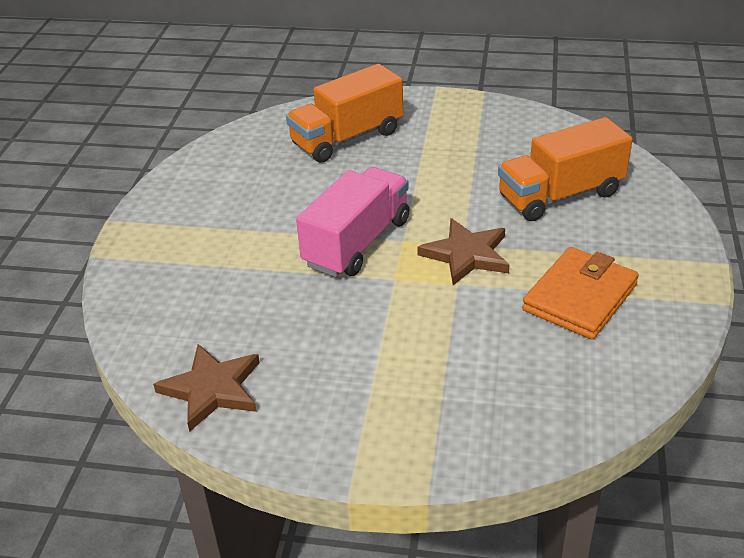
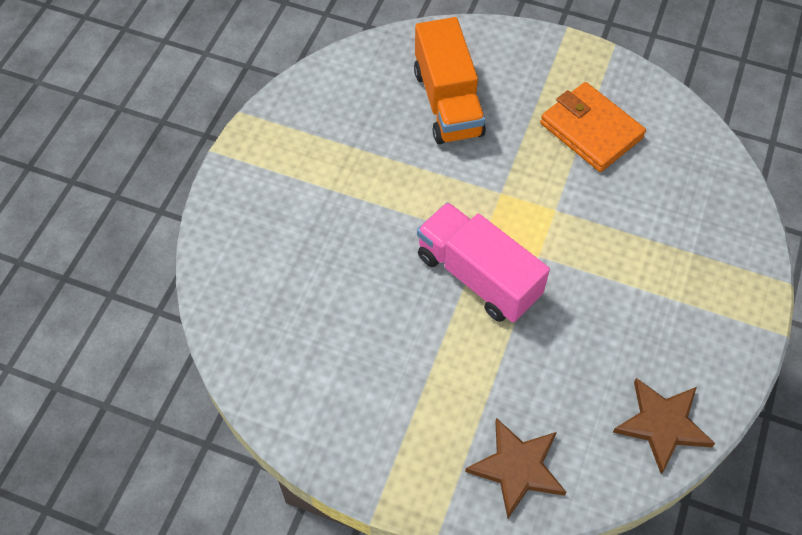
camera: 80 degrees left, 20 degrees up
(347, 138) = (287, 254): orange truck -> none
(466, 255) = (517, 193): brown star -> brown star (517, 468)

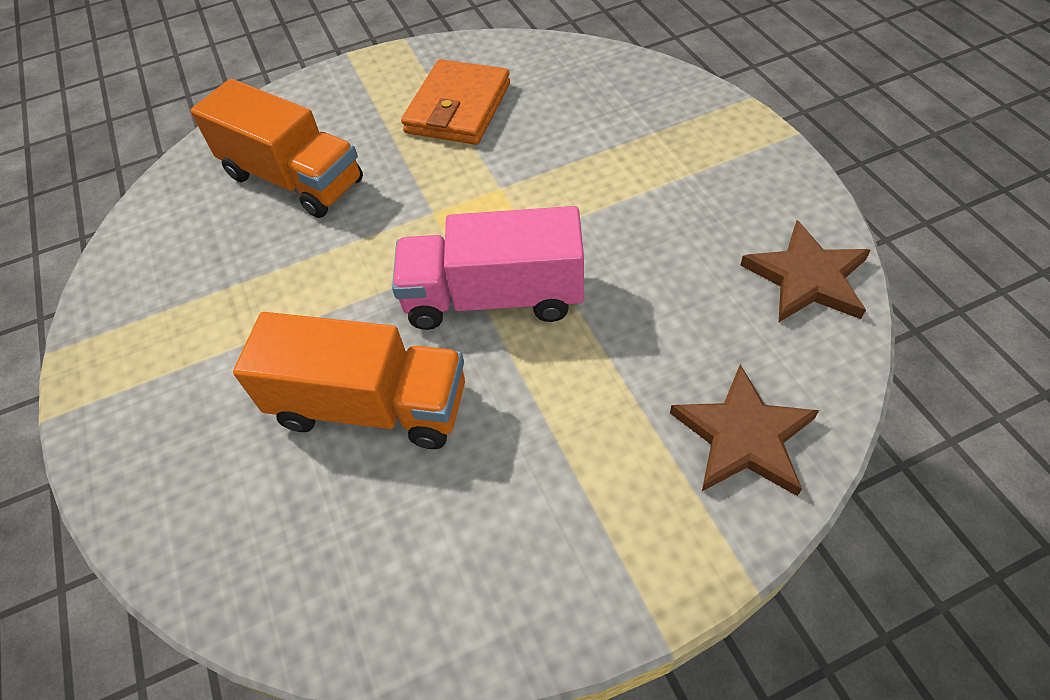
camera: 40 degrees left, 5 degrees down
(358, 280) = (370, 406): none -> orange truck
(591, 130) = (458, 108): orange wallet -> orange wallet turned 75 degrees counterclockwise

